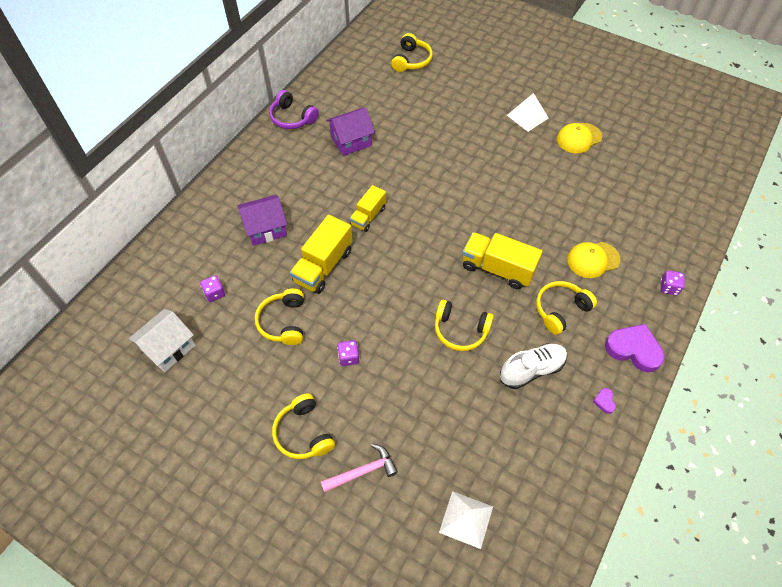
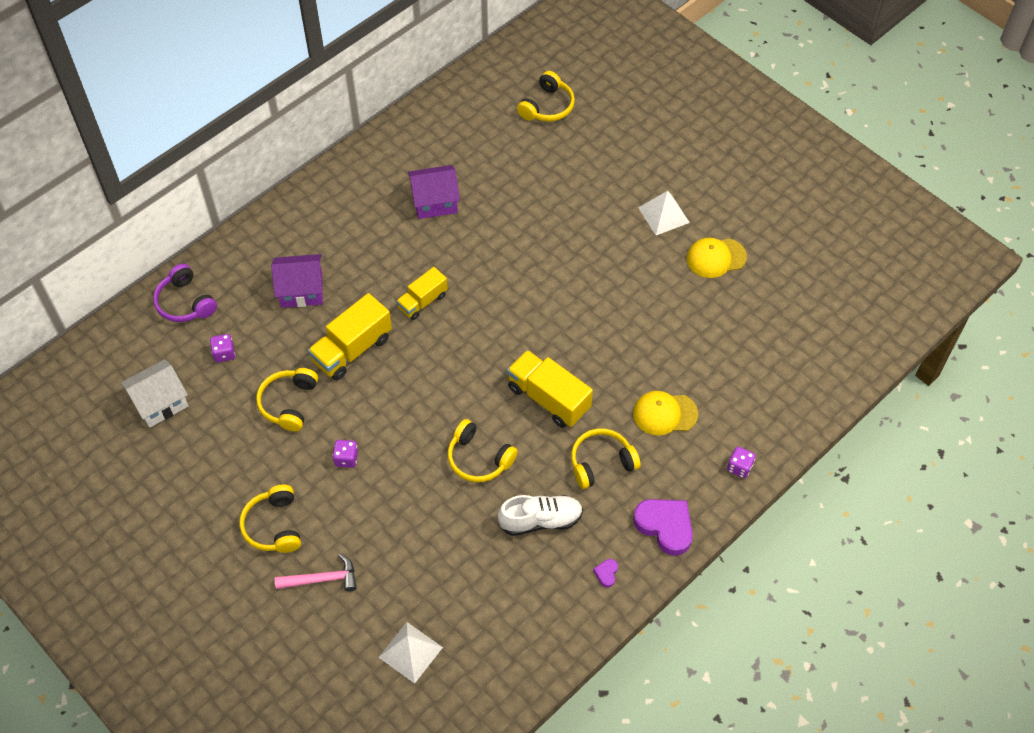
camera: 15 degrees right, 0 degrees up
(292, 118) = (374, 156): purple headphones -> purple headphones (185, 302)

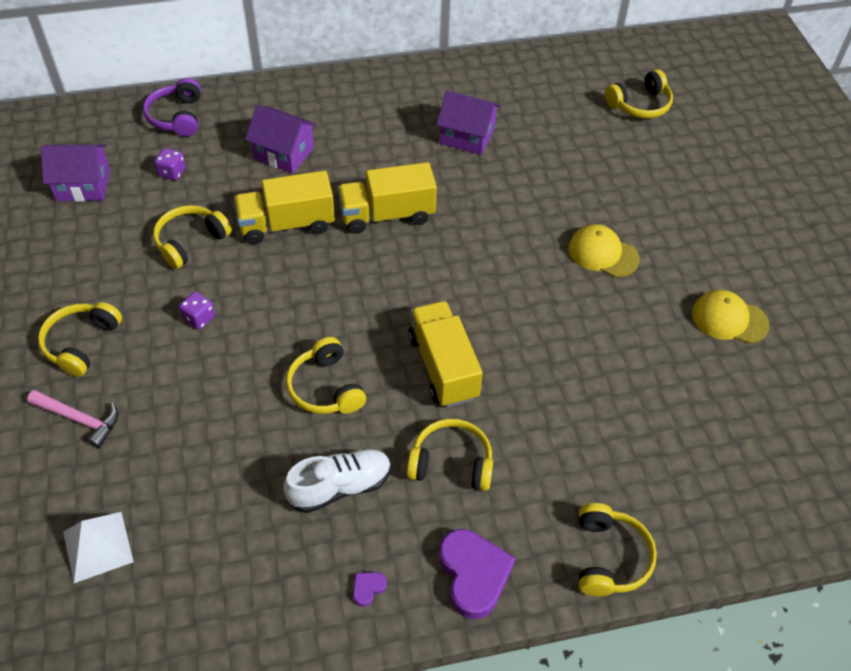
camera: 30 degrees right, 5 degrees down
(160, 402) = (83, 185): white house -> purple house
(422, 301) = (387, 215): yellow truck -> yellow truck, size x1.58
(540, 520) = (340, 487): white shoe -> white shoe turned 45 degrees counterclockwise
(663, 215) = (697, 251): white pyramid -> none
(664, 414) = (560, 449): yellow cap -> yellow cap (603, 253)
(739, 467) = (609, 557): purple dice -> yellow headphones

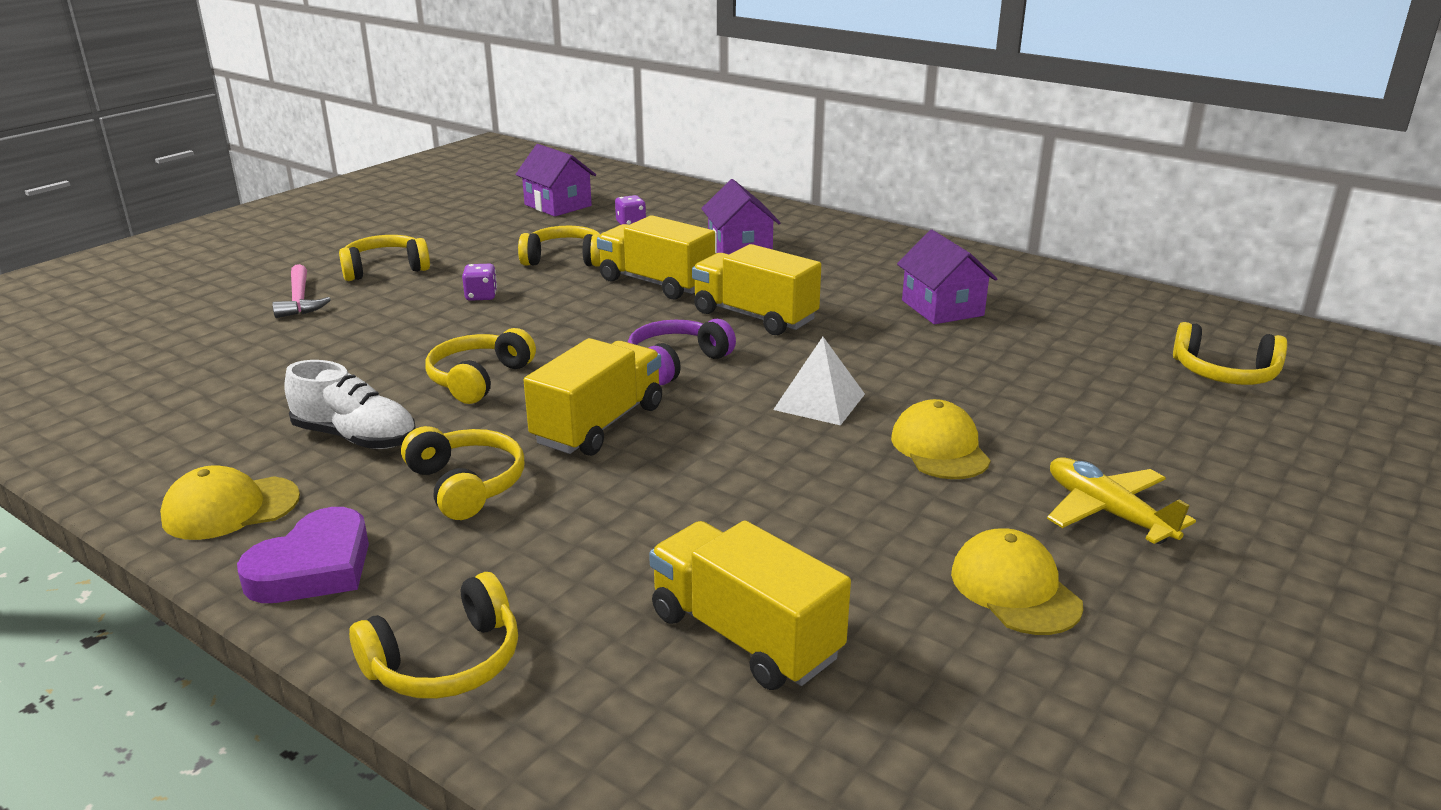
camera: 50 degrees right, 25 degrees down
(98, 546) = (162, 361): white pyramid -> white pyramid (819, 401)
(177, 117) = (696, 201): purple headphones -> purple headphones (676, 363)
(368, 588) = (230, 508): purple heart -> yellow cap
(683, 433) = (745, 635): none -> yellow truck
(705, 244) = (1107, 512): none -> yellow plane

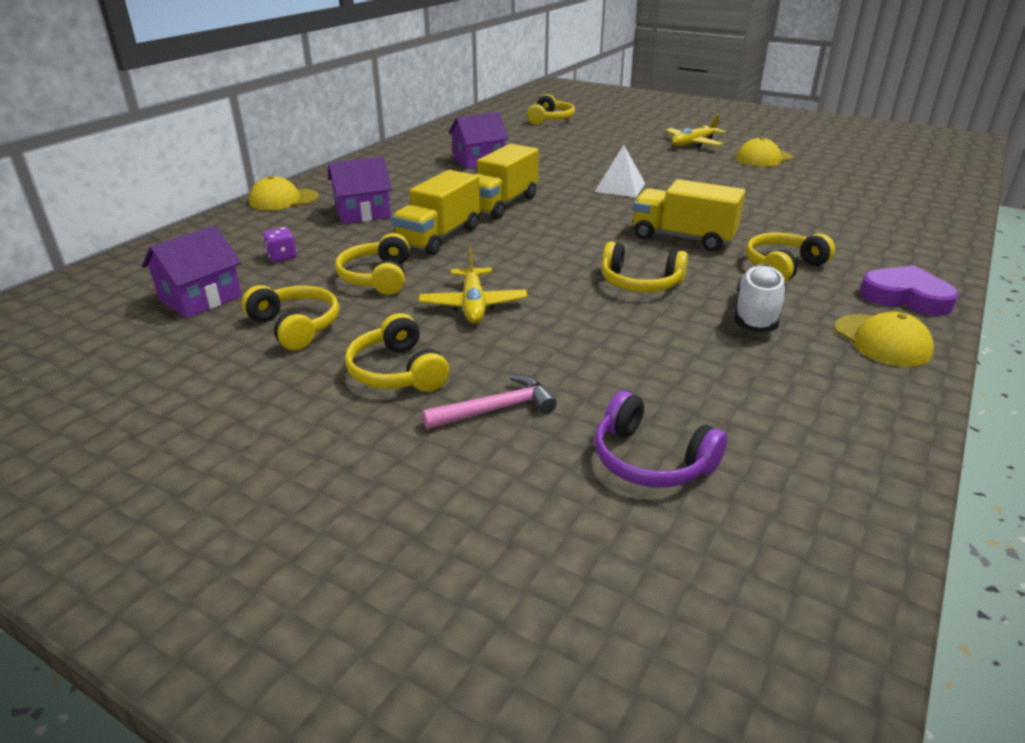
camera: 95 degrees left, 5 degrees up
(446, 662) = (931, 250): yellow headphones -> yellow headphones (296, 326)
(481, 296) = (473, 305): purple dice -> yellow plane
(676, 363) = (584, 223): purple headphones -> purple headphones (650, 460)
(745, 635) = (842, 197): yellow truck -> none
(939, 448) = (656, 165): yellow cap -> yellow cap (283, 200)

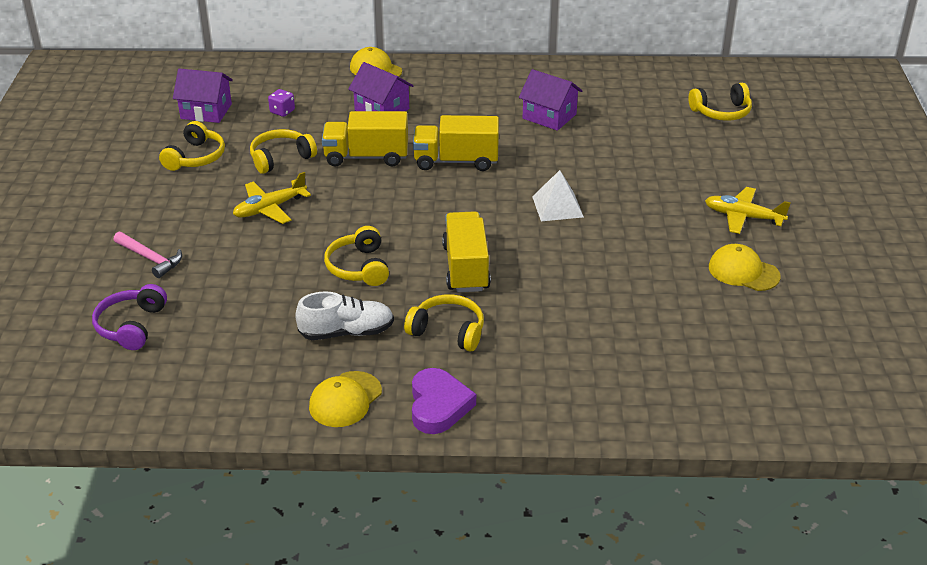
camera: 60 degrees right, 5 degrees up
(397, 372) = (168, 211): yellow headphones -> none

